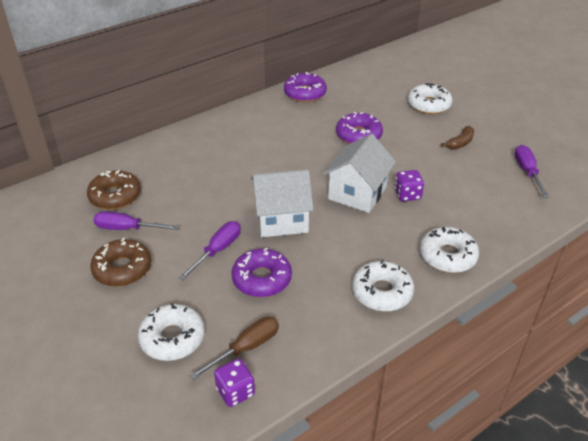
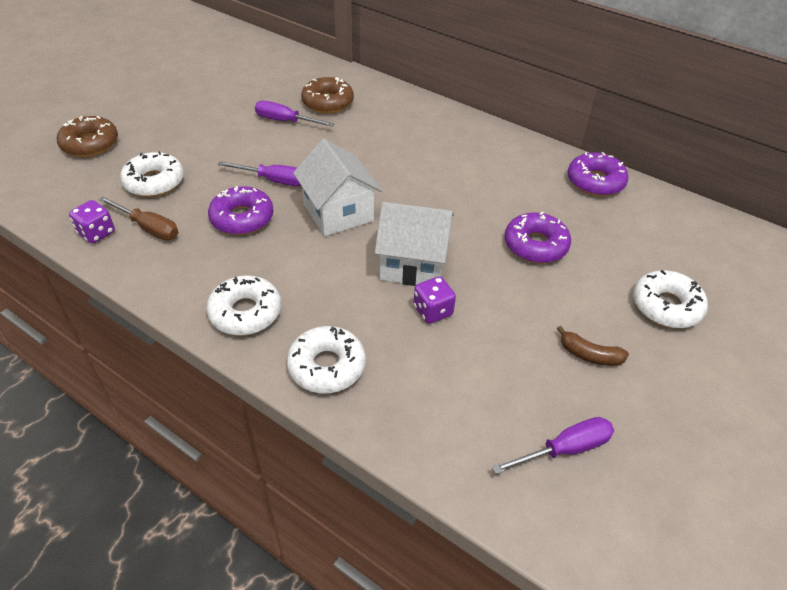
camera: 70 degrees right, 5 degrees up
(122, 269) = (232, 133): brown donut -> brown donut (90, 144)
(127, 229) = (285, 121): purple screwdriver -> purple screwdriver turned 60 degrees counterclockwise

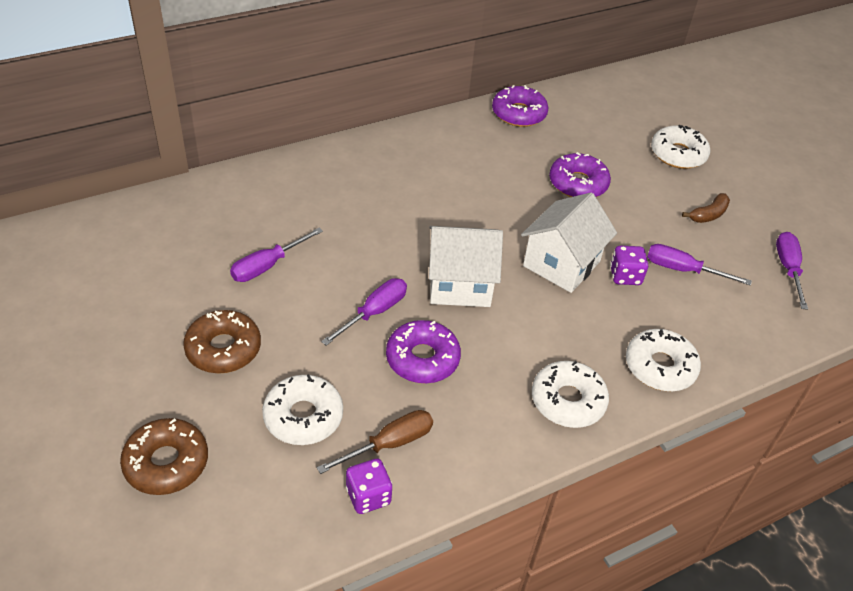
camera: 65 degrees left, 0 degrees up
(327, 102) = (259, 220): brown donut -> brown donut (223, 349)
(479, 353) = (682, 270): none -> purple screwdriver

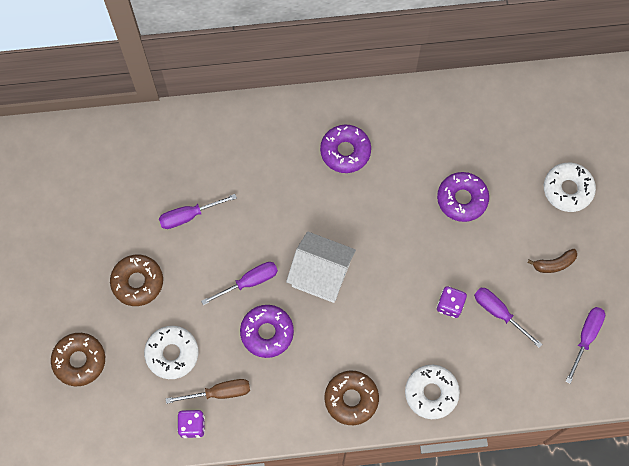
camera: 25 degrees right, 25 degrees up
(519, 113) = (451, 103): purple donut -> purple donut (345, 151)
(561, 264) = (406, 278): white house -> none
(568, 401) = (351, 399): white donut -> brown donut

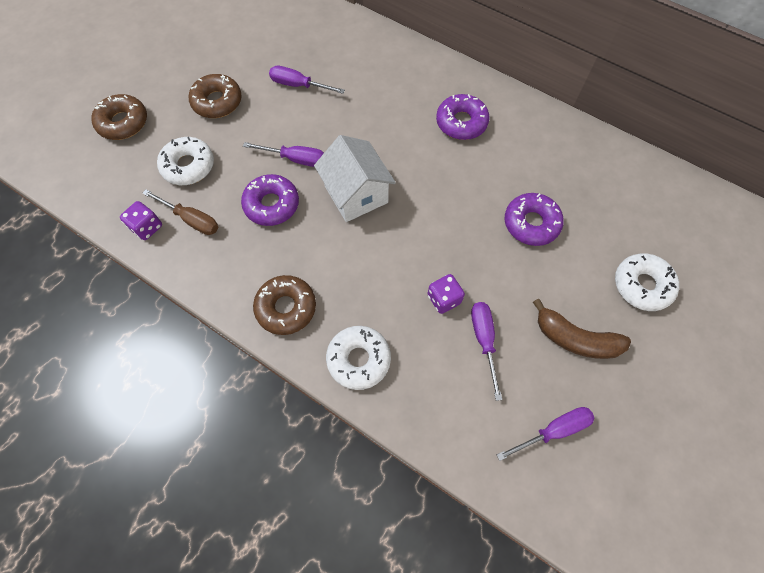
camera: 40 degrees right, 5 degrees down
(554, 264) = (575, 338): brown banana -> brown banana, size x1.63

